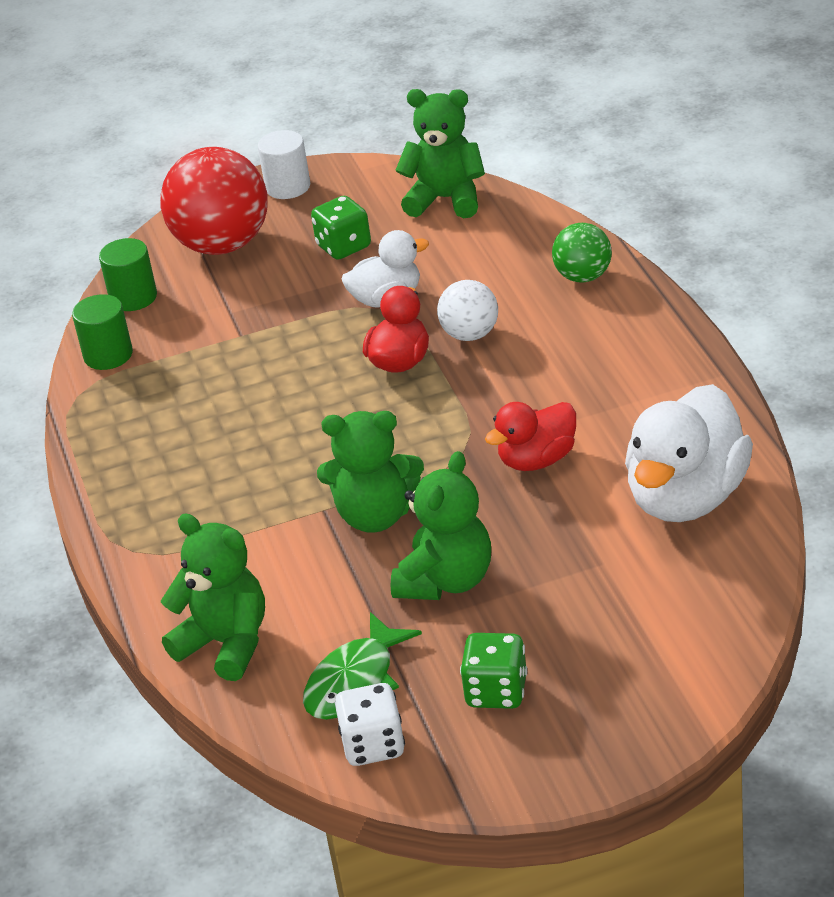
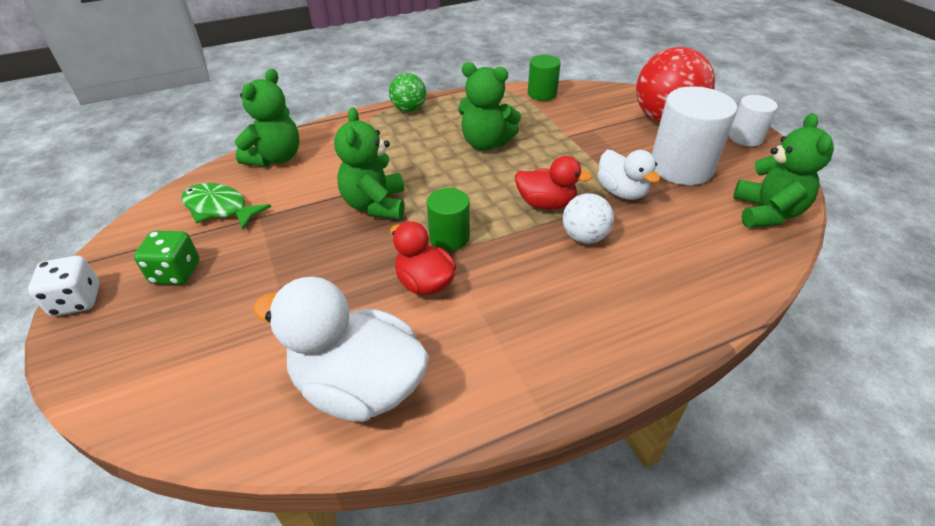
camera: 80 degrees right, 5 degrees up
(133, 297) = (600, 95): green cylinder -> green cylinder (449, 237)
(344, 247) = (681, 167): green dice -> white cylinder
(373, 745) = (159, 220): white dice -> white dice (77, 301)
(446, 580) = (299, 242): green teddy bear -> green teddy bear (486, 143)
(583, 276) = (683, 303): green ball -> green ball (409, 109)

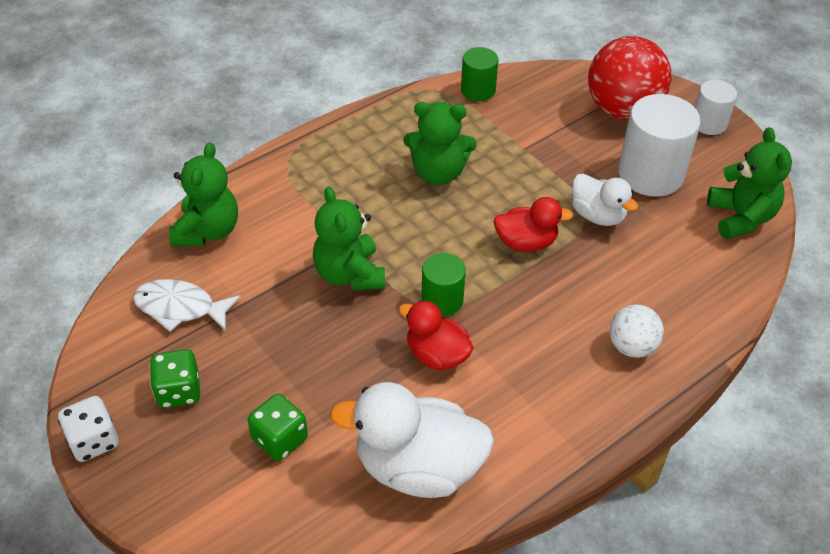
camera: 15 degrees left, 5 degrees up
(219, 208) = (180, 308): green fish -> white fish
(239, 331) = (280, 439): none -> green dice
(409, 109) = (331, 136): green ball -> none
(584, 237) = (574, 276): white ball -> white ball (632, 346)

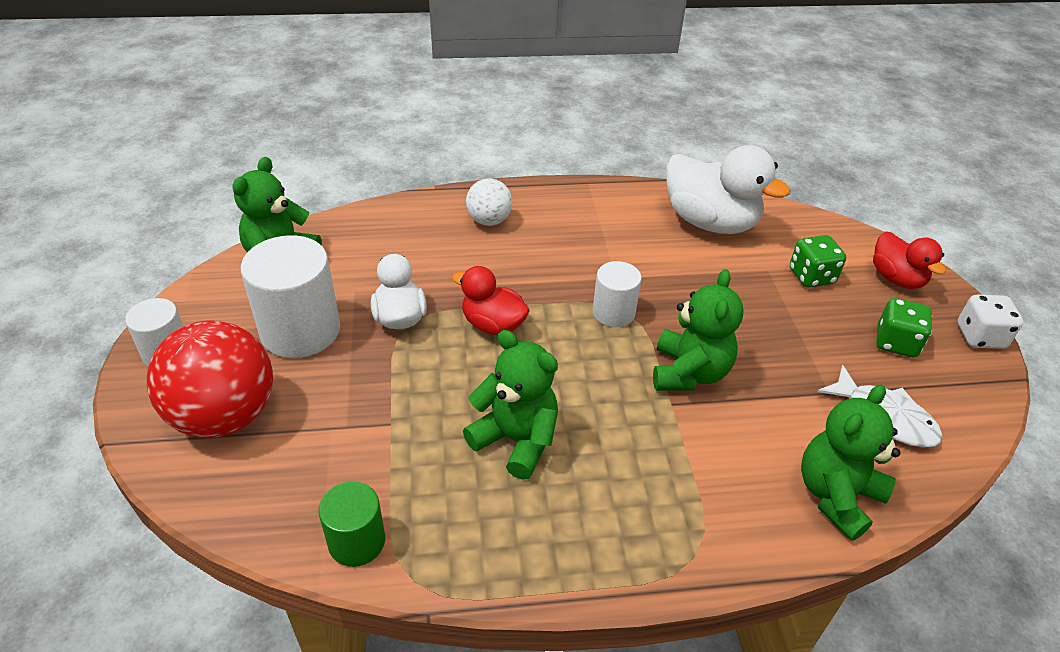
camera: 150 degrees left, 5 degrees down
(437, 355) = (649, 277): red duck -> red duck (896, 278)
(442, 300) = (613, 312): green cylinder -> white cylinder

